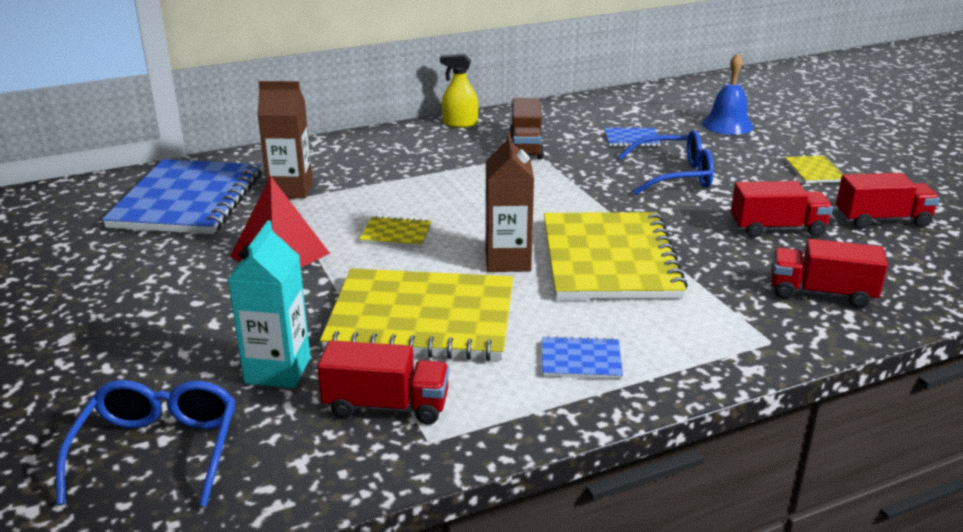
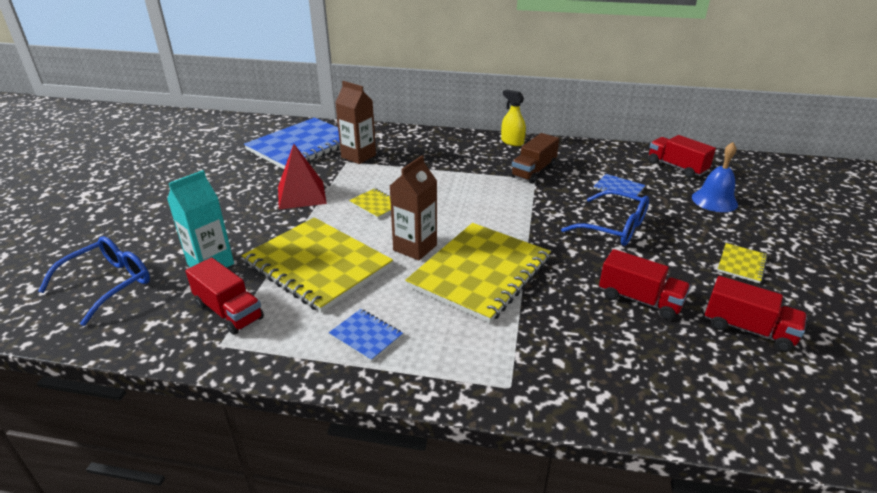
camera: 35 degrees right, 5 degrees up
(821, 293) = (603, 368): red truck -> red truck (676, 167)

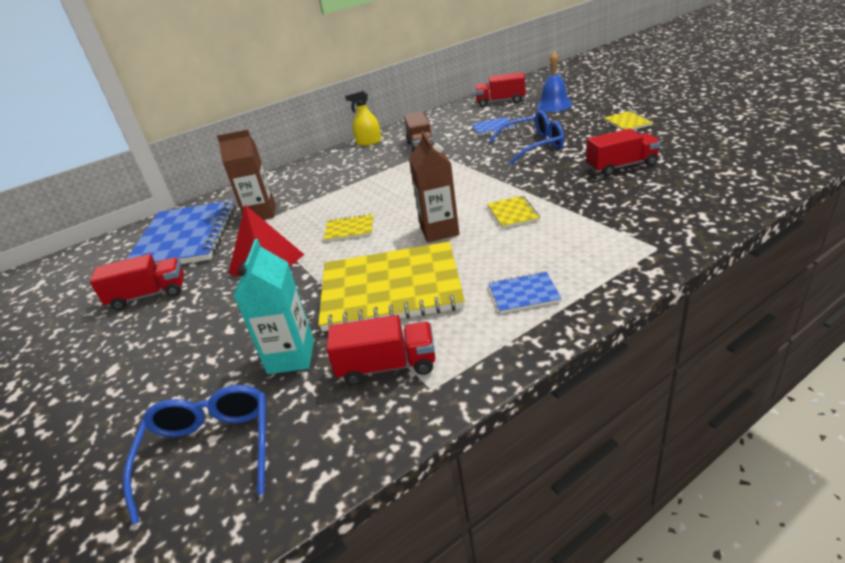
camera: 40 degrees left, 0 degrees up
(480, 273) = (513, 213): yellow notebook -> yellow notebook, size x0.42
(748, 329) = (690, 145): red truck -> red truck (149, 295)

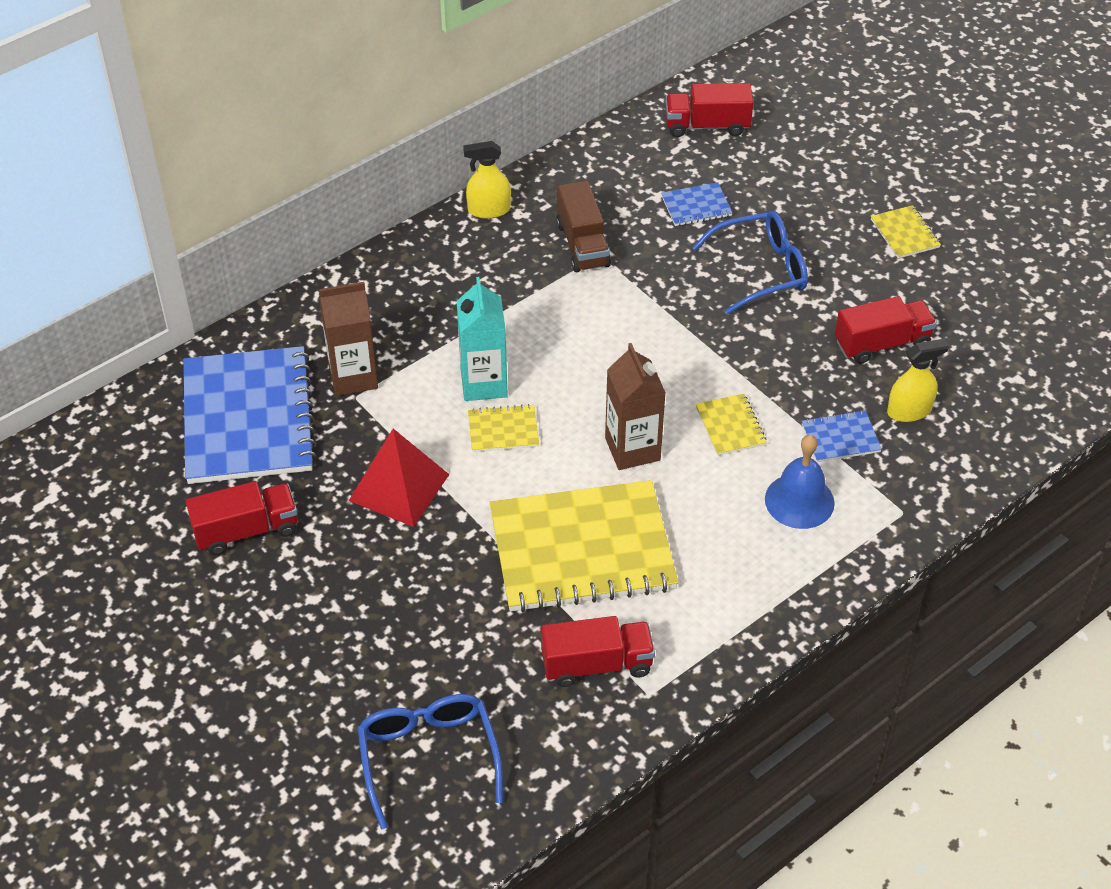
camera: 10 degrees left, 15 degrees up
(291, 357) = (481, 645): turquoise carton -> turquoise carton (484, 383)
(524, 294) = (744, 572): blue notebook -> blue notebook (840, 438)
(554, 105) = (796, 157): blue bell -> blue bell (799, 501)
(649, 194) = (909, 411): none -> yellow spray bottle

